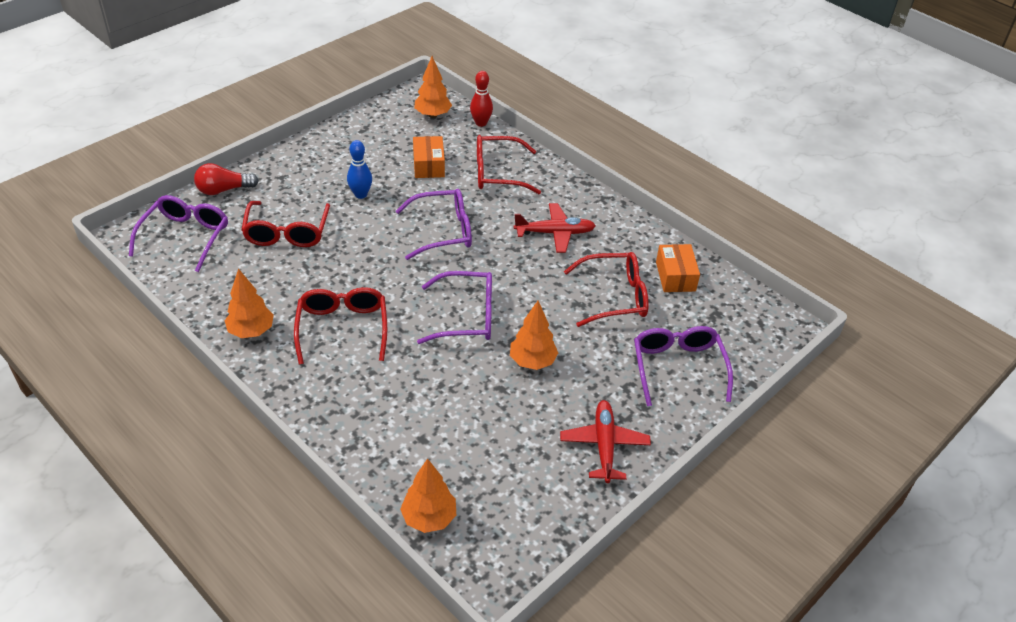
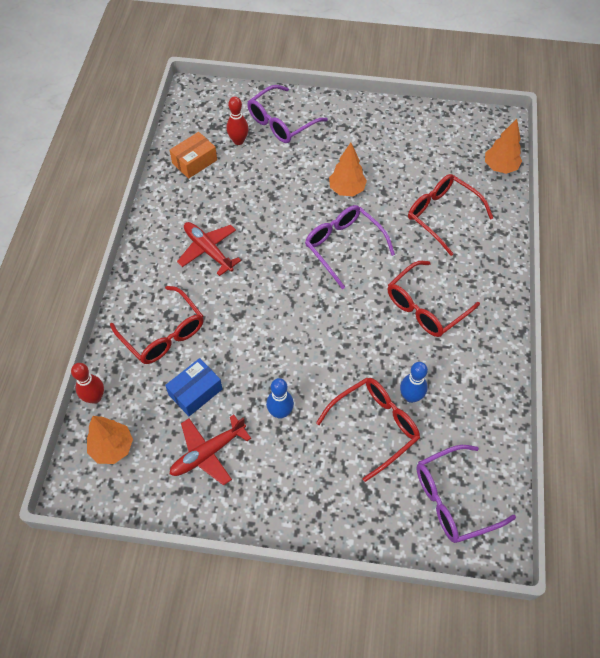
camera: 125 degrees left, 15 degrees up
(223, 190) = (374, 529): red light bulb -> none
(251, 331) = (484, 358): orange tree -> none
(282, 266) = (410, 396): none -> blue bowling pin
(429, 165) = (195, 392): orange box -> blue box
(442, 231) = (272, 320): purple glasses -> none
(604, 445) = (374, 125): red plane -> red plane (208, 452)
(614, 297) = (247, 182): red glasses -> red glasses (442, 216)
(678, 320) = (238, 141): none -> red bowling pin

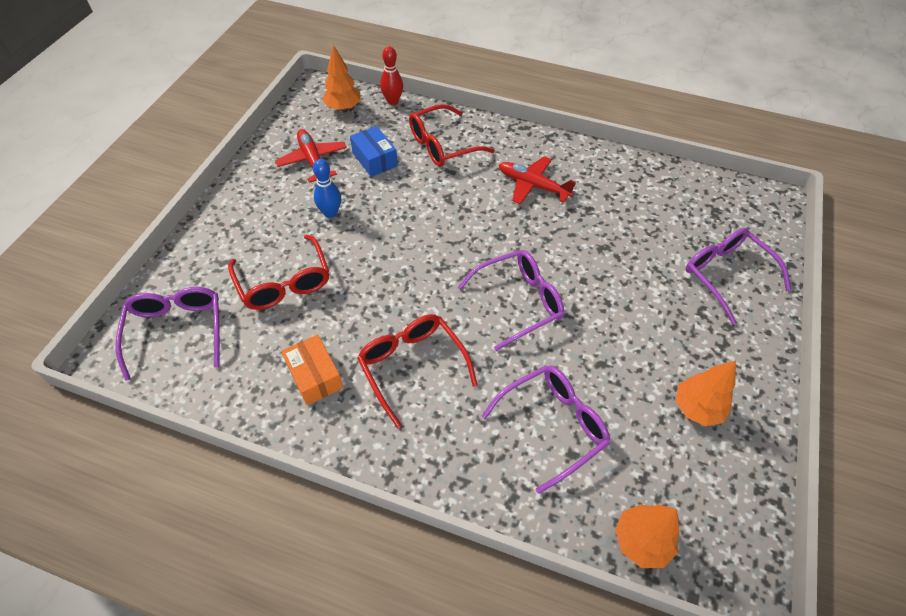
camera: 100 degrees right, 5 degrees down
(194, 161) = (659, 189): orange box -> orange box (314, 376)
(208, 250) = (533, 186): red plane -> red plane turned 120 degrees counterclockwise
(238, 141) = (692, 230): red bowling pin -> none
(347, 189) = (608, 323): orange tree -> orange tree (697, 408)
(410, 396) = (303, 322): blue bowling pin -> none
(442, 216) = (552, 426): red glasses -> purple glasses

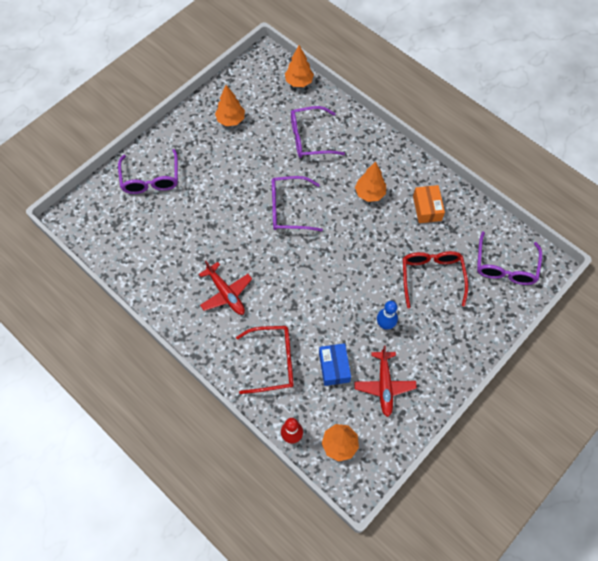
camera: 155 degrees left, 10 degrees up
(412, 367) = (369, 193): red glasses -> orange tree

